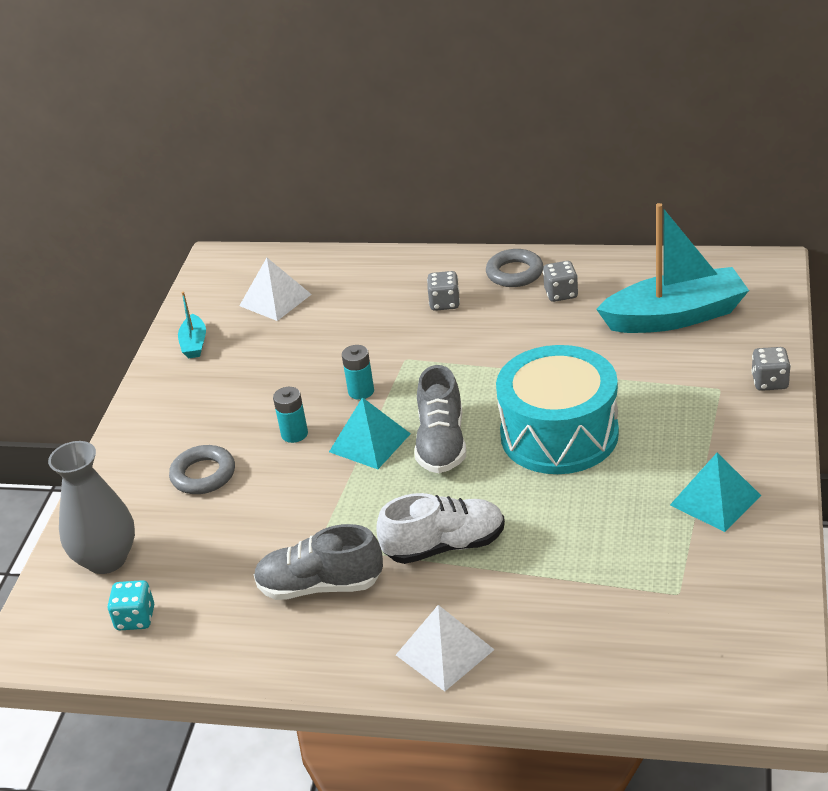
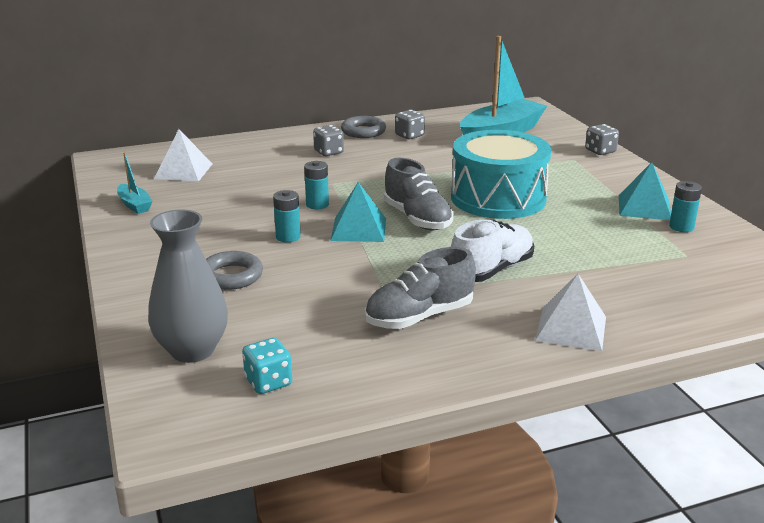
camera: 35 degrees left, 10 degrees down
(723, 546) = (681, 227): none -> turquoise battery

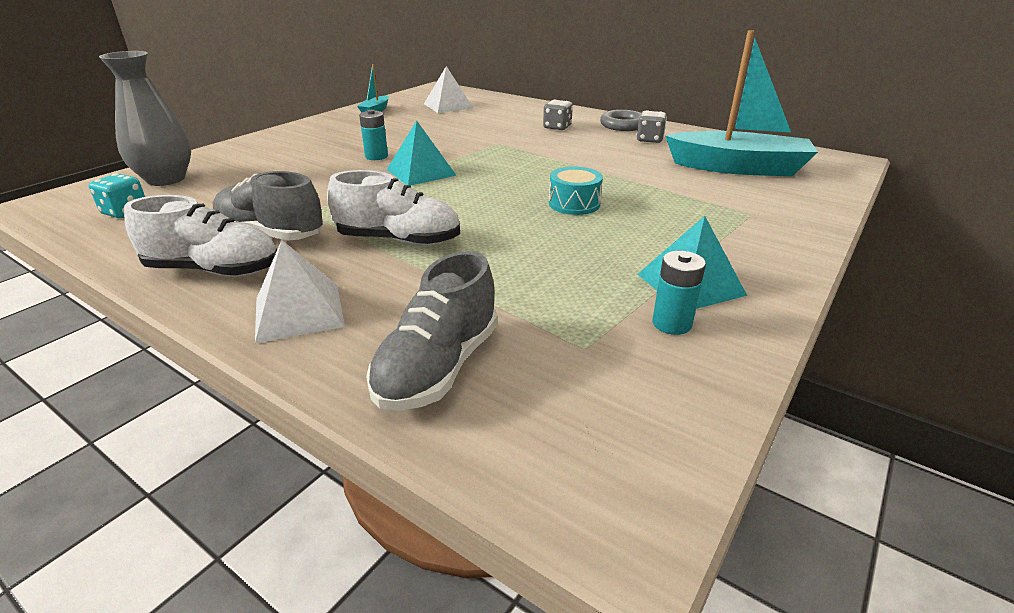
camera: 55 degrees right, 5 degrees up
(231, 276) = (290, 159): grey ring -> none
(317, 204) = (448, 149): turquoise battery -> none
(417, 219) = (472, 185): grey shoe -> grey shoe (438, 367)
(467, 351) = (214, 270): none -> white shoe
(498, 198) = (574, 204): turquoise drum -> turquoise drum, size x0.45
(600, 151) = (807, 221): grey dice -> none

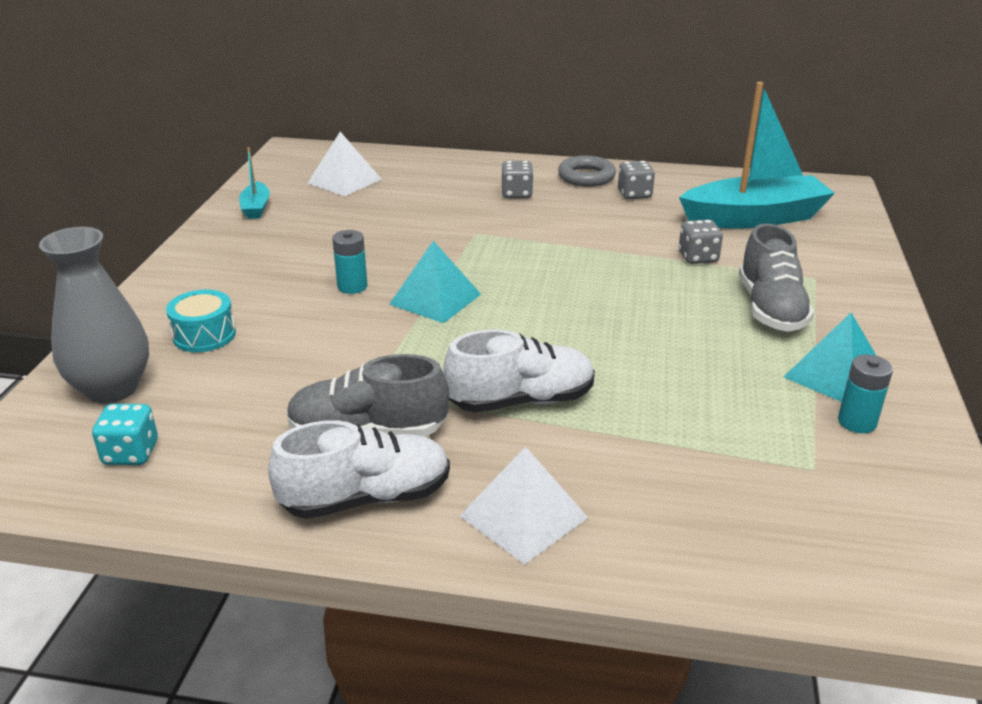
camera: 25 degrees left, 0 degrees up
(438, 367) = (718, 529): grey shoe -> grey shoe (770, 309)
(574, 204) = (646, 305): turquoise drum -> turquoise drum (204, 335)
(656, 183) = (698, 257): none -> grey dice

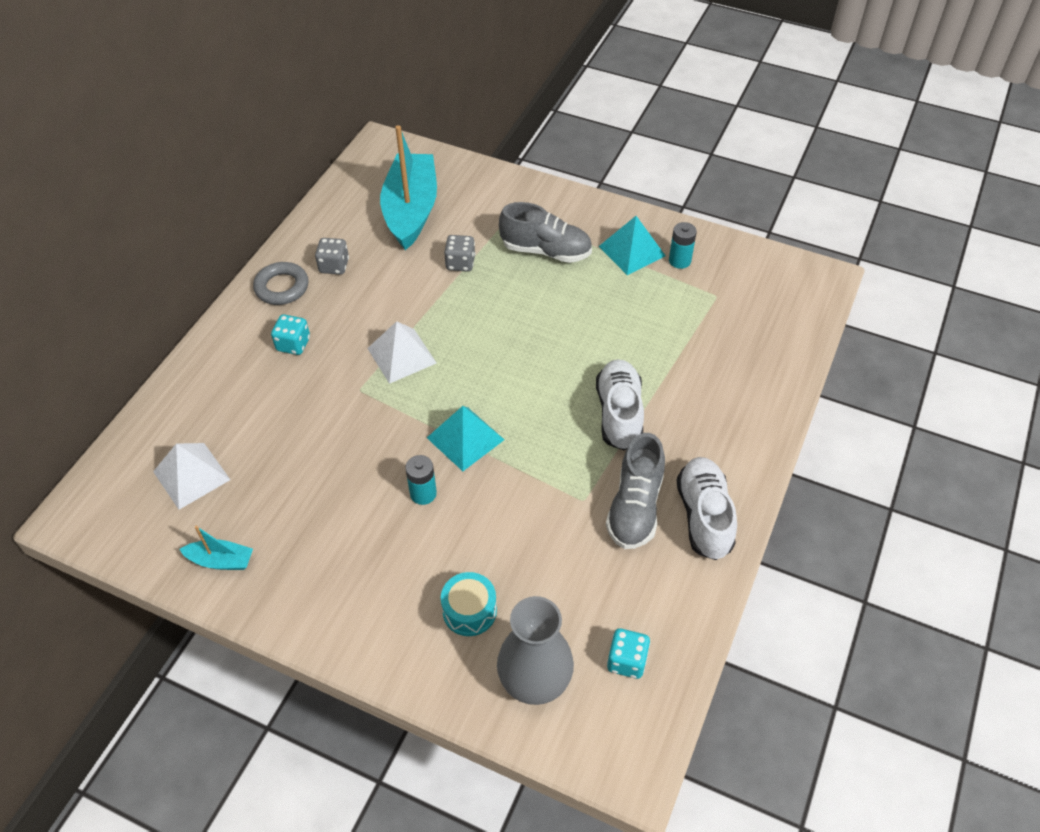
camera: 75 degrees left, 20 degrees up
(517, 194) = (293, 344): grey dice -> turquoise dice
(523, 516) = (734, 438): white pyramid -> white pyramid (401, 355)

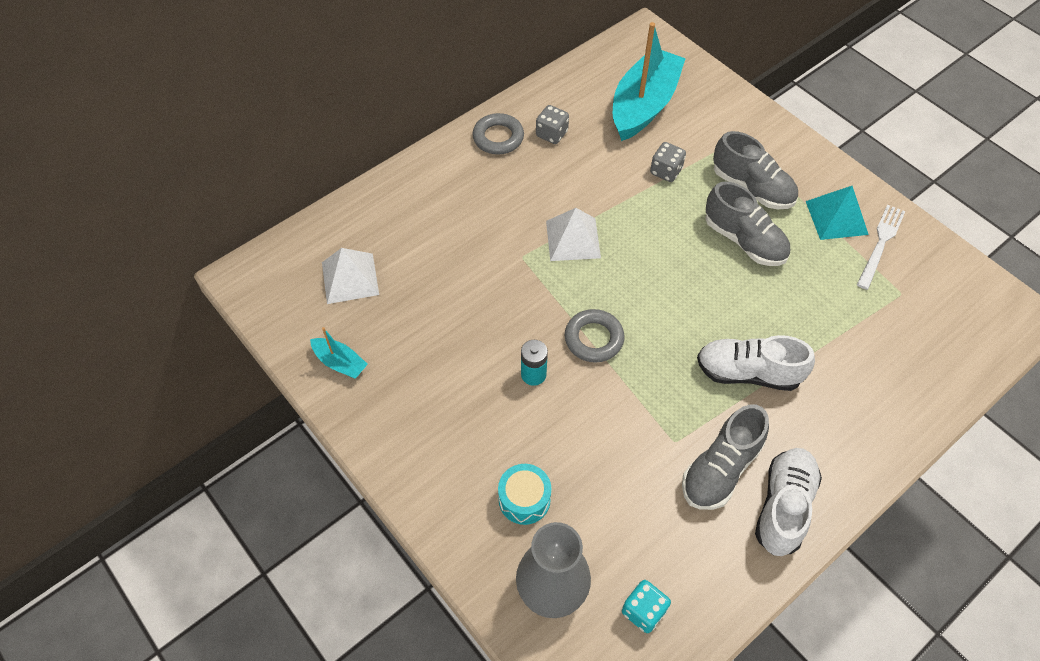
camera: 25 degrees right, 5 degrees up
(293, 344) = (484, 193): turquoise dice -> none
(465, 438) = (594, 339): turquoise pyramid -> grey ring
(561, 299) = (744, 240): none -> grey shoe
(619, 414) = (748, 373): white shoe -> white shoe turned 105 degrees counterclockwise
(679, 261) = (880, 244): turquoise battery -> white fork

